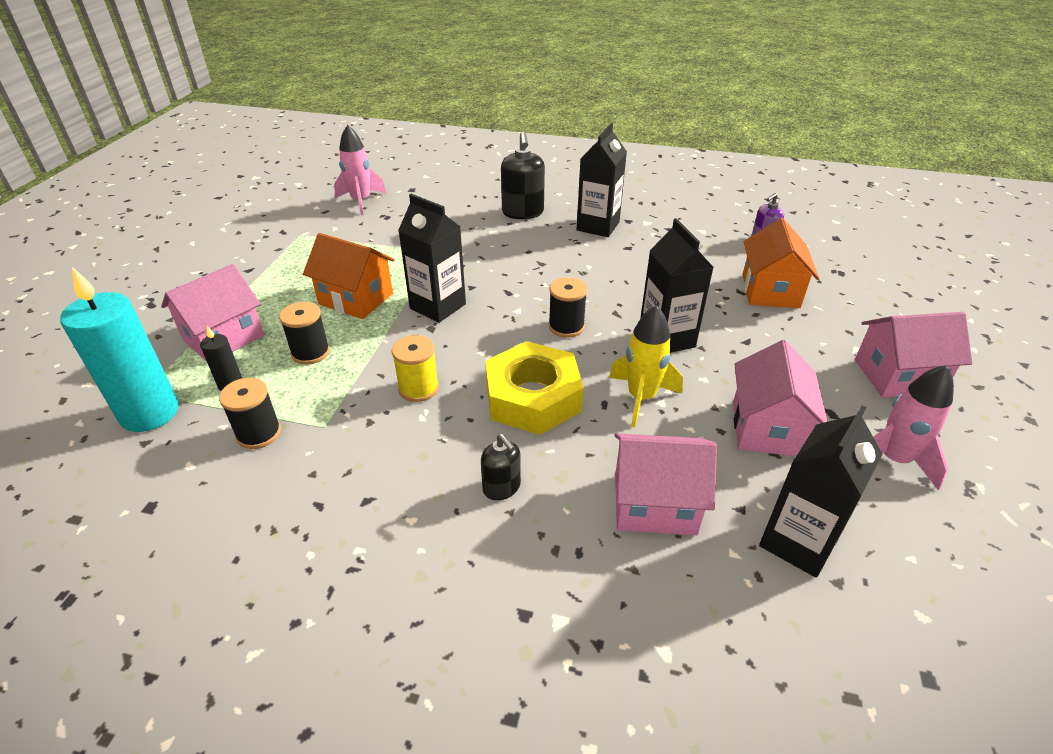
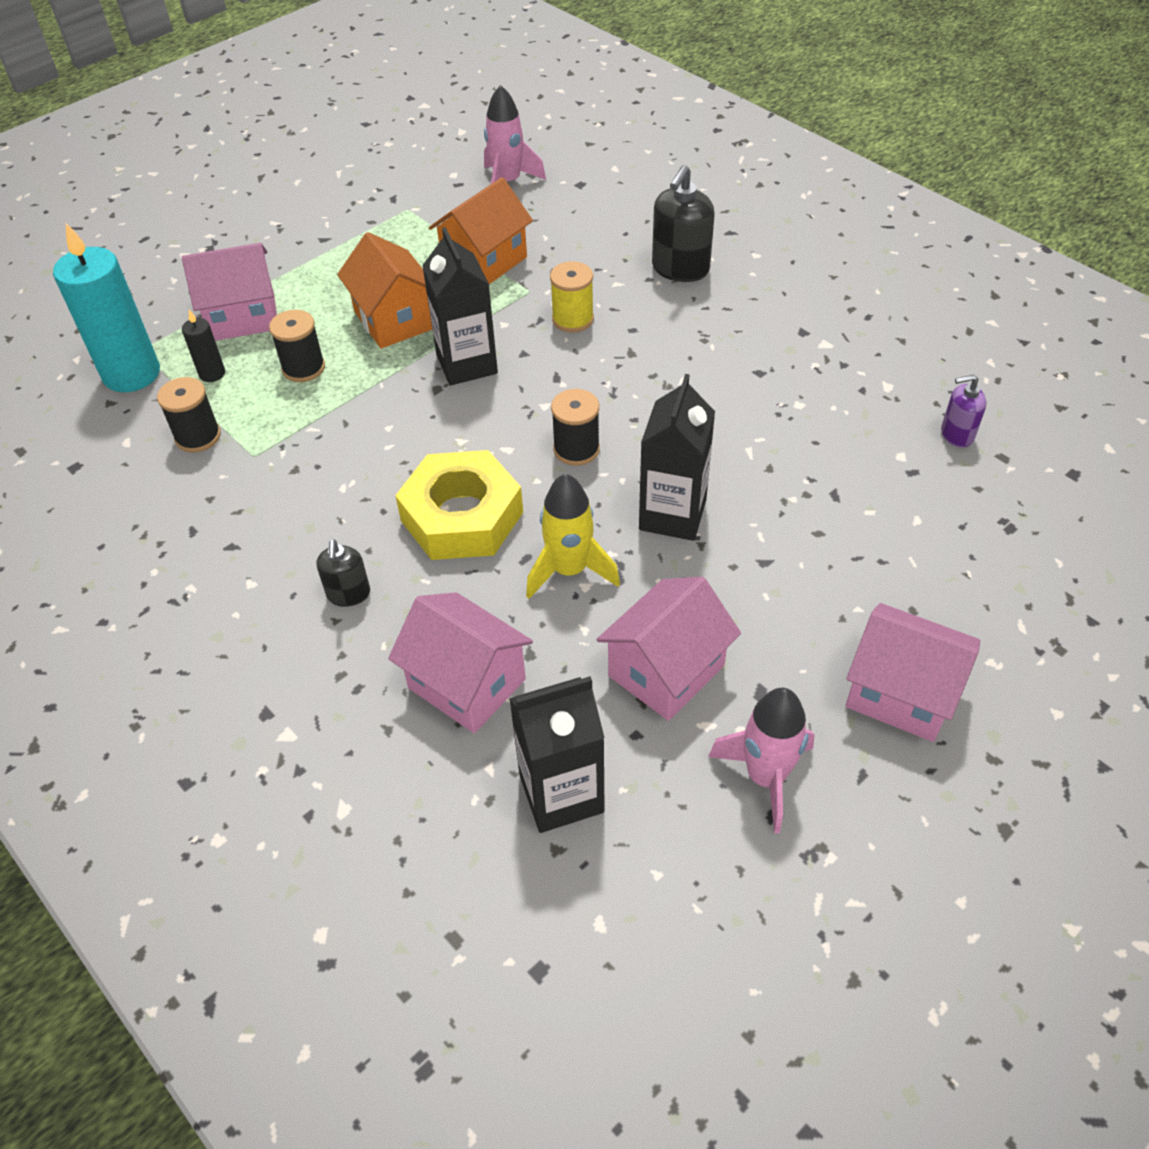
camera: 35 degrees right, 10 degrees up
(418, 388) = (366, 454): yellow spool -> yellow spool (573, 319)
(598, 226) = (754, 325): black carton -> none
(770, 291) = (875, 511): orange house -> orange house (484, 261)

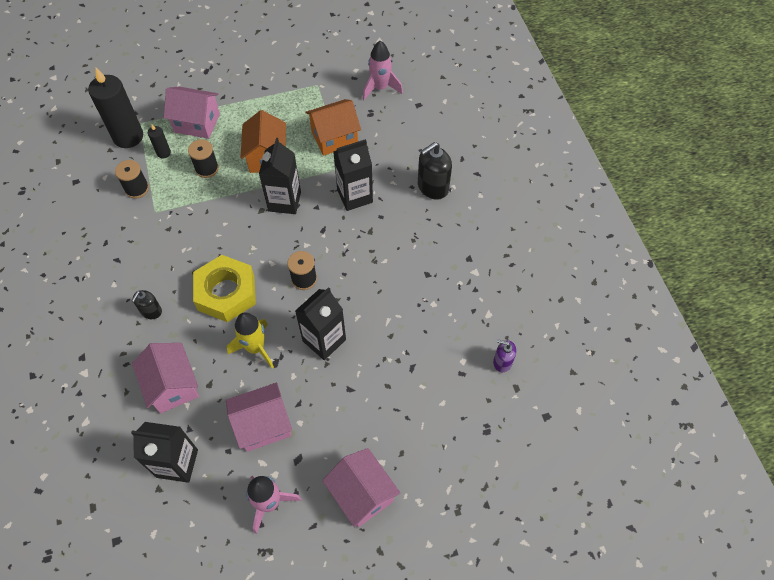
camera: 25 degrees right, 10 degrees up
(132, 374) = (128, 136): turquoise candle -> black candle
(573, 319) = (355, 196): yellow spool -> black carton

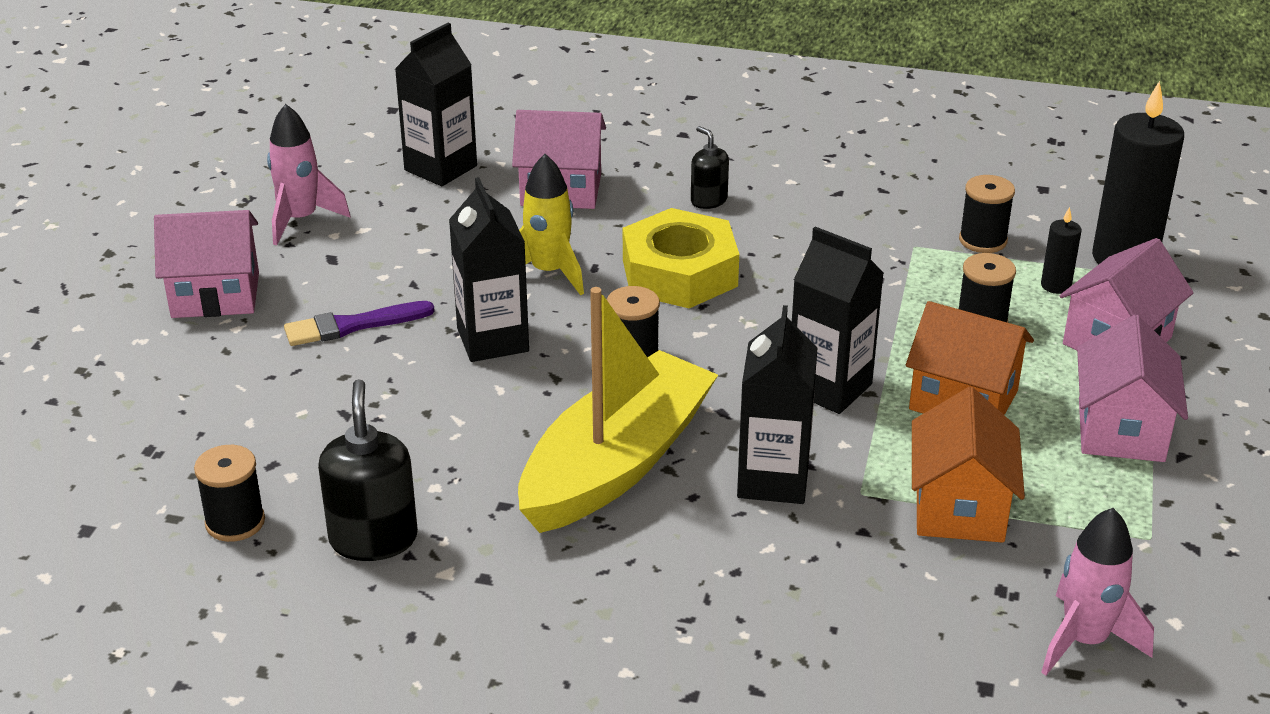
camera: 120 degrees right, 25 degrees down
(263, 425) = (416, 245): pink house -> pink house (1121, 430)
(348, 408) = (353, 325): none -> purple brush
(378, 249) = (616, 464): none -> yellow boat
(432, 187) = (709, 603): black soap dispenser -> black soap dispenser (373, 539)
(502, 362) = (235, 522): purple soap dispenser -> black spool

